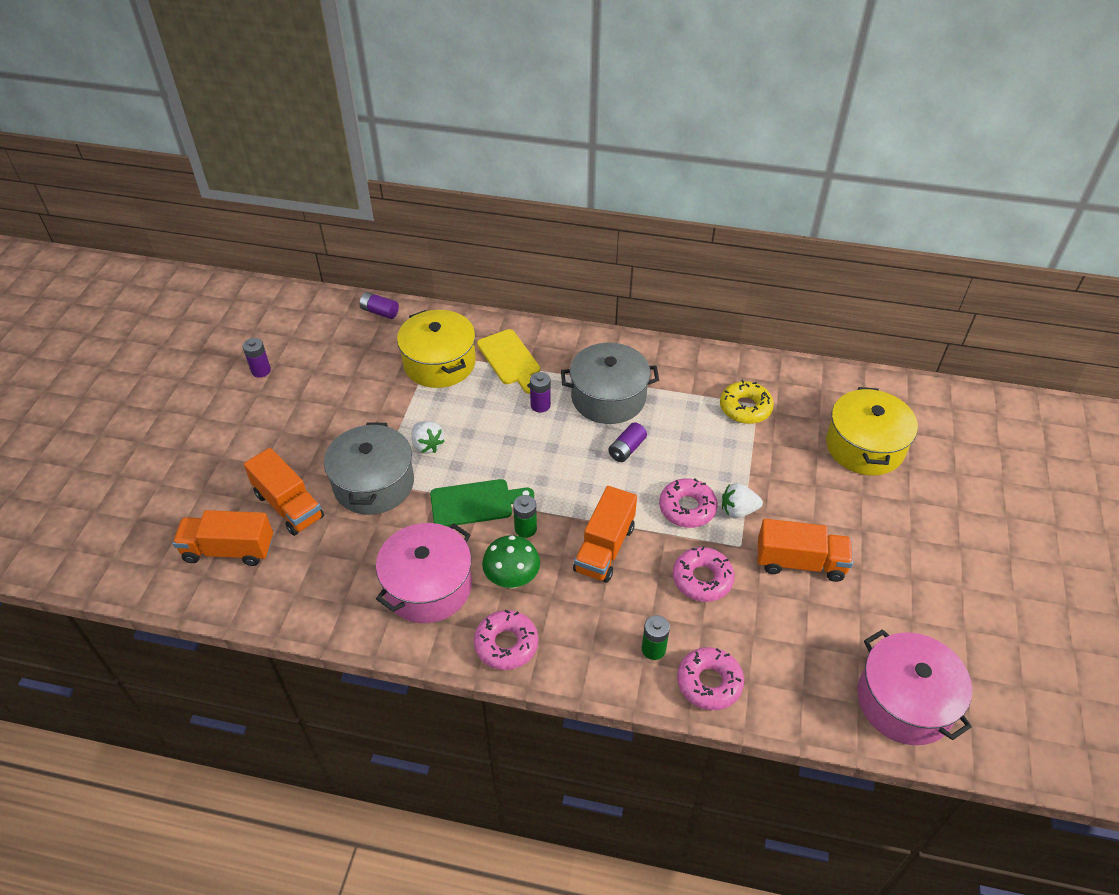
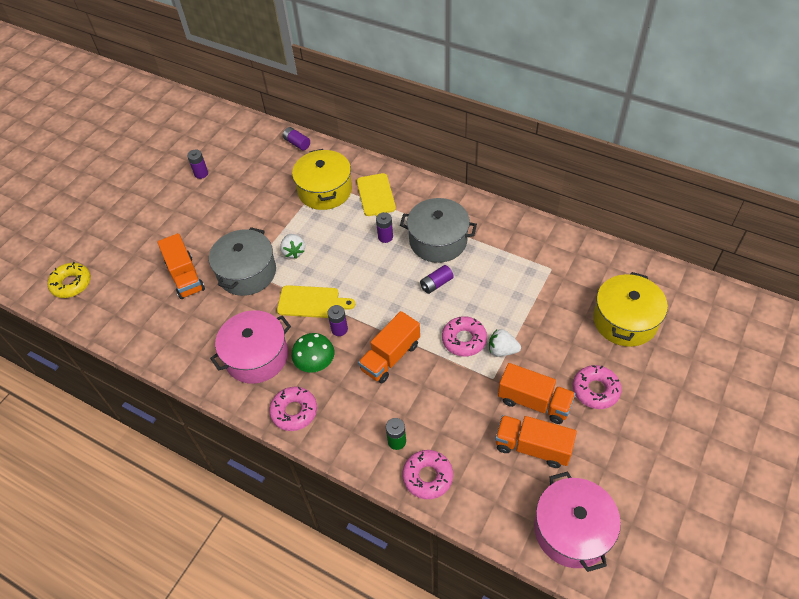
camera: 20 degrees right, 5 degrees up
(229, 550) = (136, 300): orange truck -> orange truck (532, 447)
(476, 503) = (311, 302): green cutting board -> yellow cutting board
(525, 529) = (339, 329): green battery -> purple battery
(702, 579) = (453, 397): pink donut -> pink donut (595, 390)
(745, 408) = (541, 269): yellow donut -> yellow donut (71, 284)

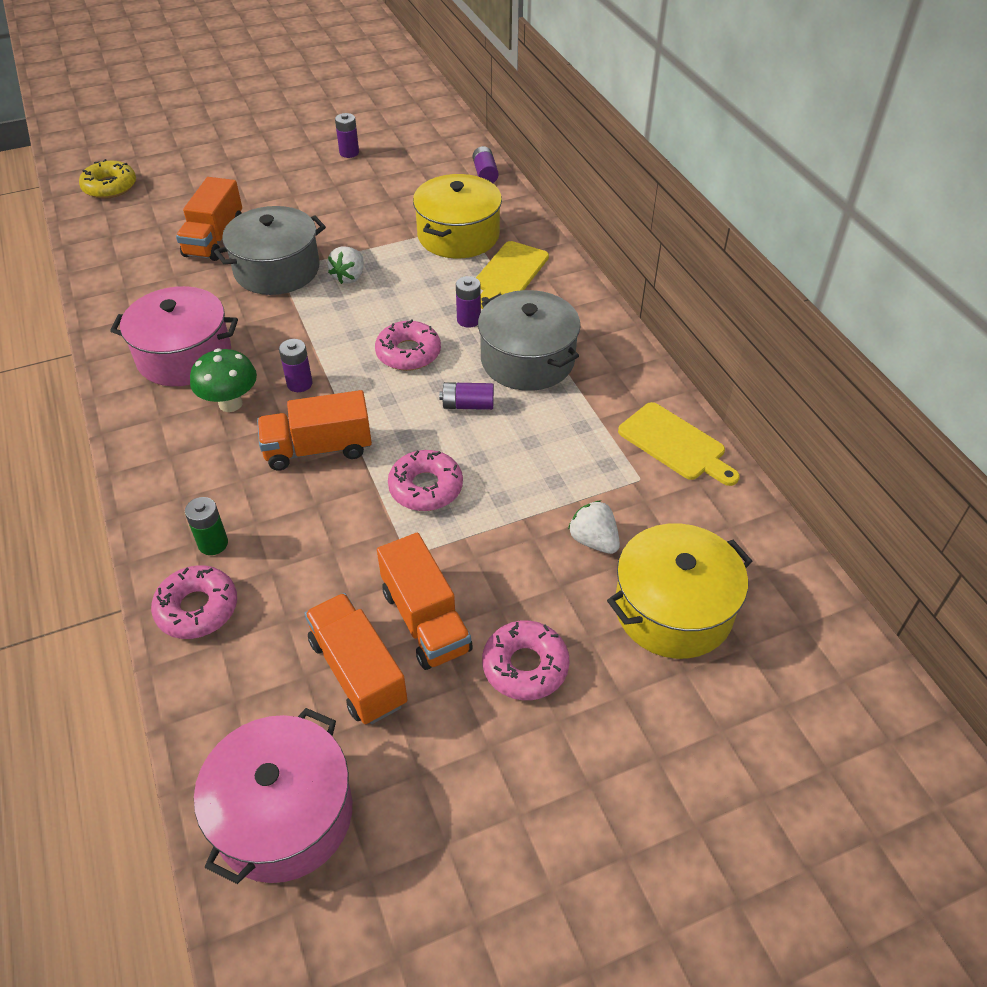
camera: 35 degrees right, 5 degrees down
(294, 411) = (151, 435): pink donut -> pink donut (408, 353)
(311, 302) = (305, 338): yellow cutting board -> yellow cutting board (675, 444)
(502, 350) = (458, 531): white strawberry -> white strawberry (593, 540)

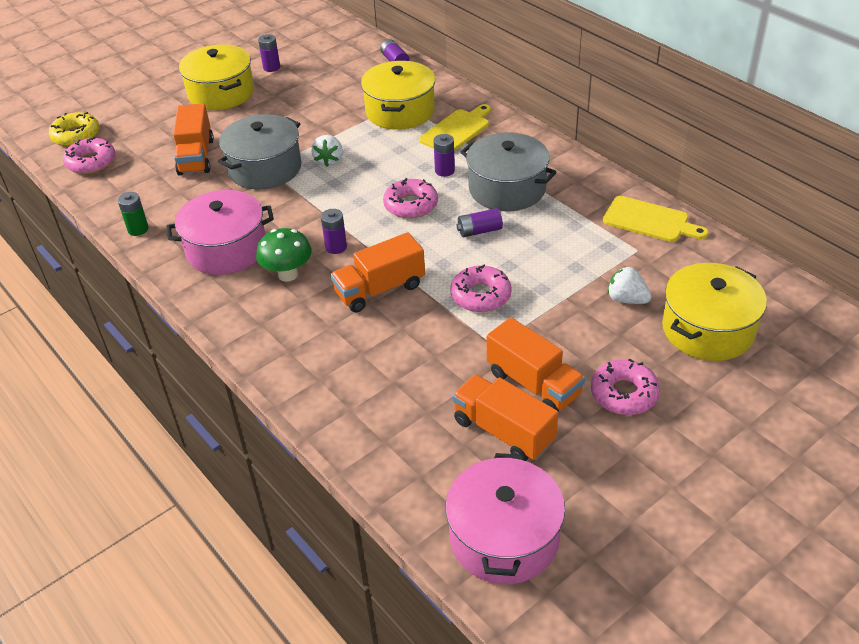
camera: 15 degrees left, 5 degrees down
(197, 608) = (352, 423): pink donut -> pink donut (91, 162)
(213, 544) = (336, 376): green battery -> green battery (138, 229)
(280, 171) = (221, 93): none -> yellow pot
(509, 273) = (457, 130): yellow cutting board -> yellow cutting board turned 150 degrees counterclockwise

